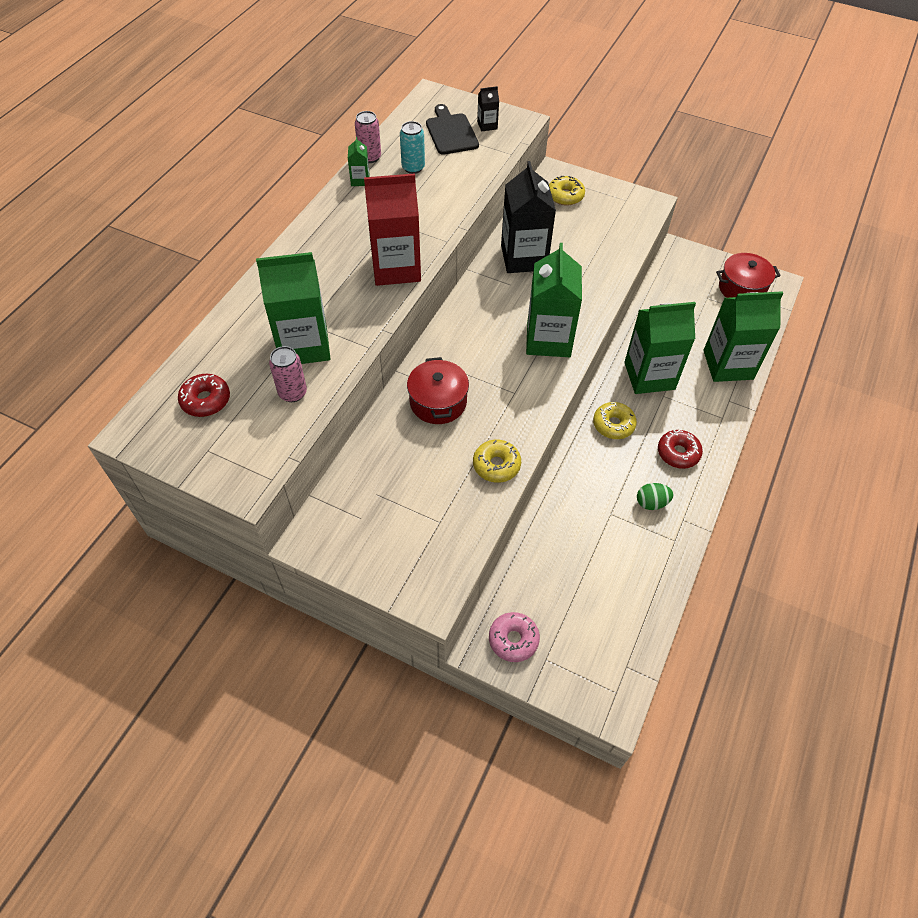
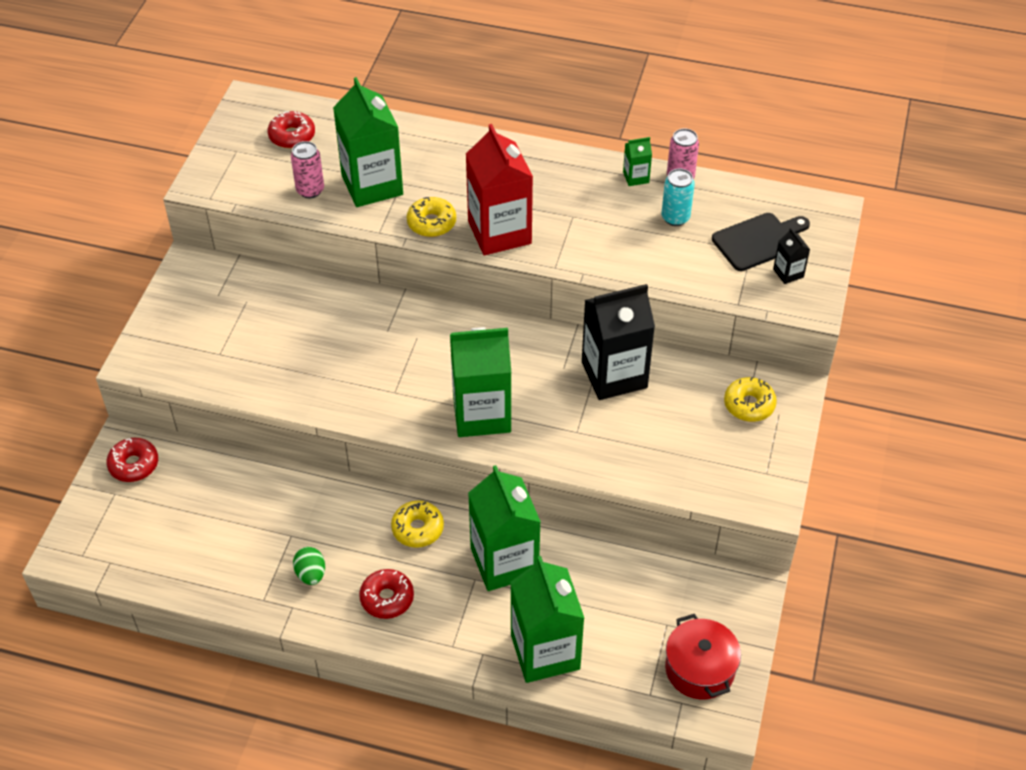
camera: 80 degrees right, 5 degrees down
(438, 402) = (368, 329): red pot -> none
(496, 465) = (293, 389): yellow donut -> yellow donut (431, 223)
(513, 640) = (134, 465): pink donut -> red donut

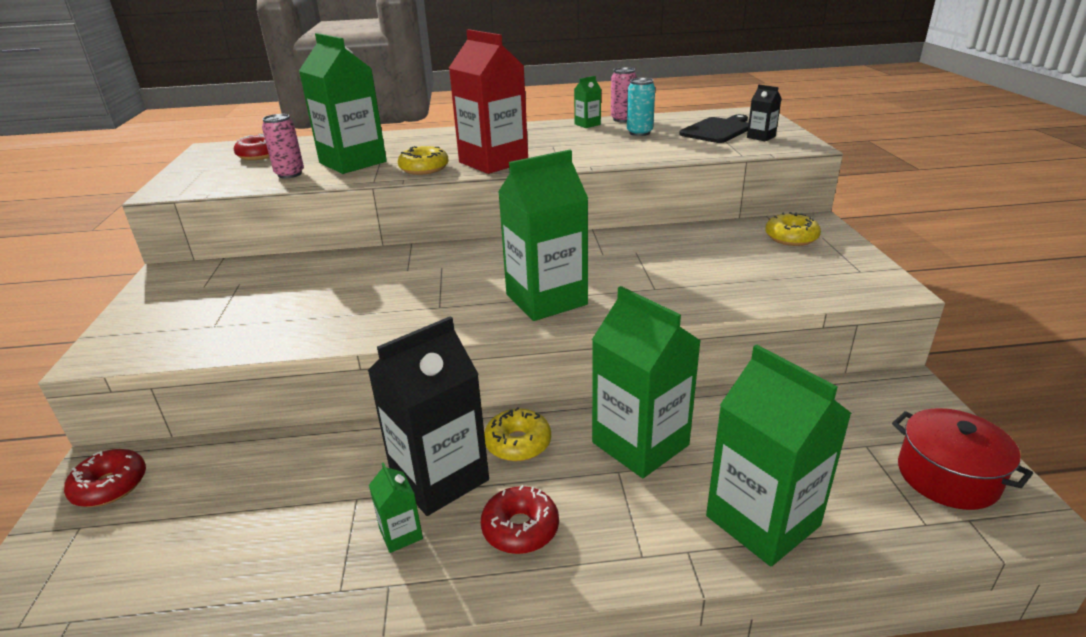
camera: 20 degrees left, 20 degrees down
(311, 574) = (401, 534): green egg -> green carton
(614, 375) = (654, 248): black carton -> black carton (439, 477)

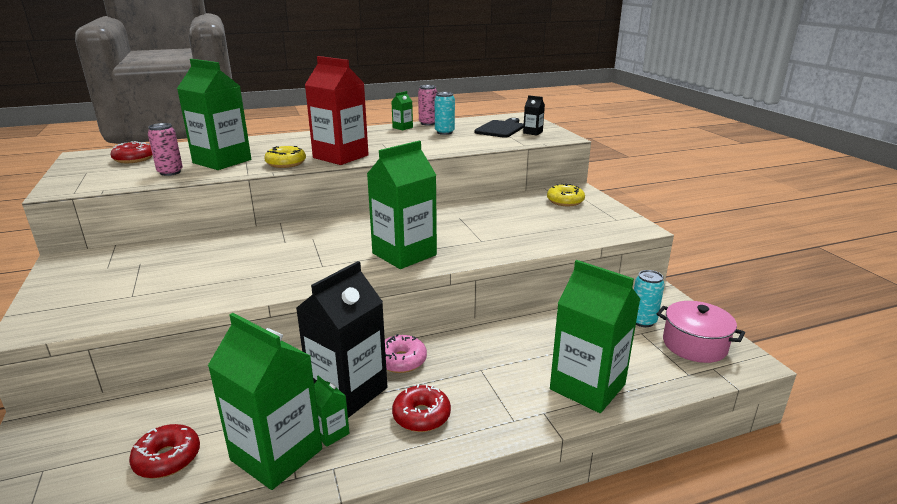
camera: 15 degrees left, 5 degrees down
(110, 486) = (59, 436): red donut -> red donut (167, 458)
(518, 443) = (401, 361): yellow donut -> pink donut
(640, 444) = (491, 350): green carton -> green carton (276, 454)
(873, 427) = (642, 321): none -> turquoise can
(947, 476) = (694, 345): red pot -> pink pot

